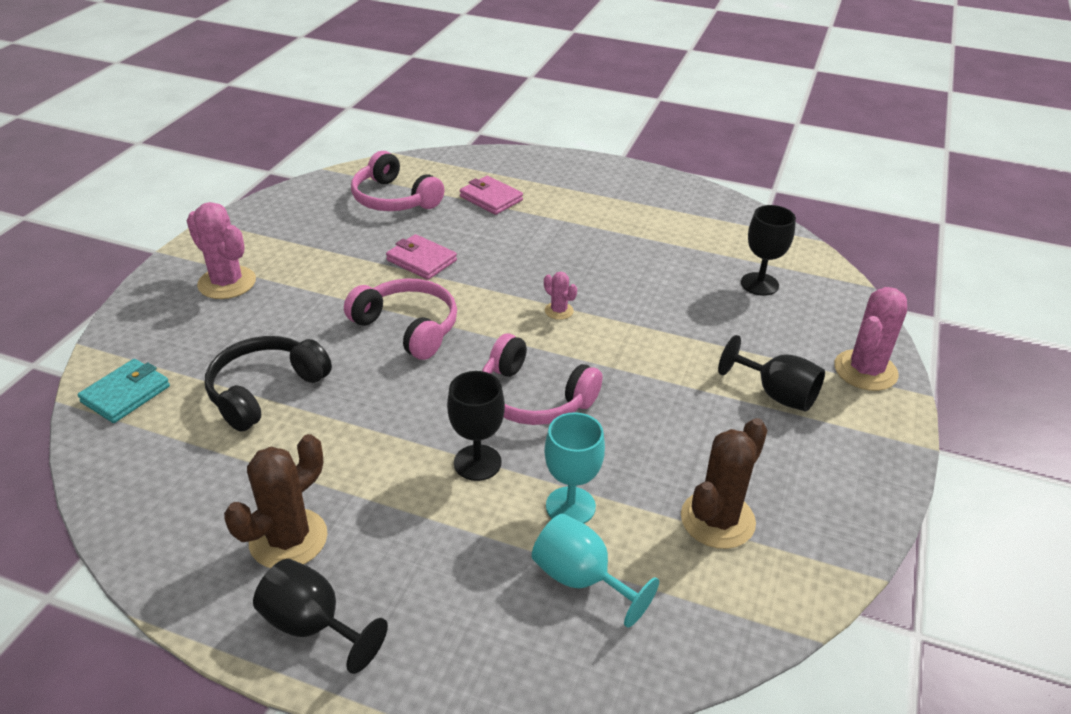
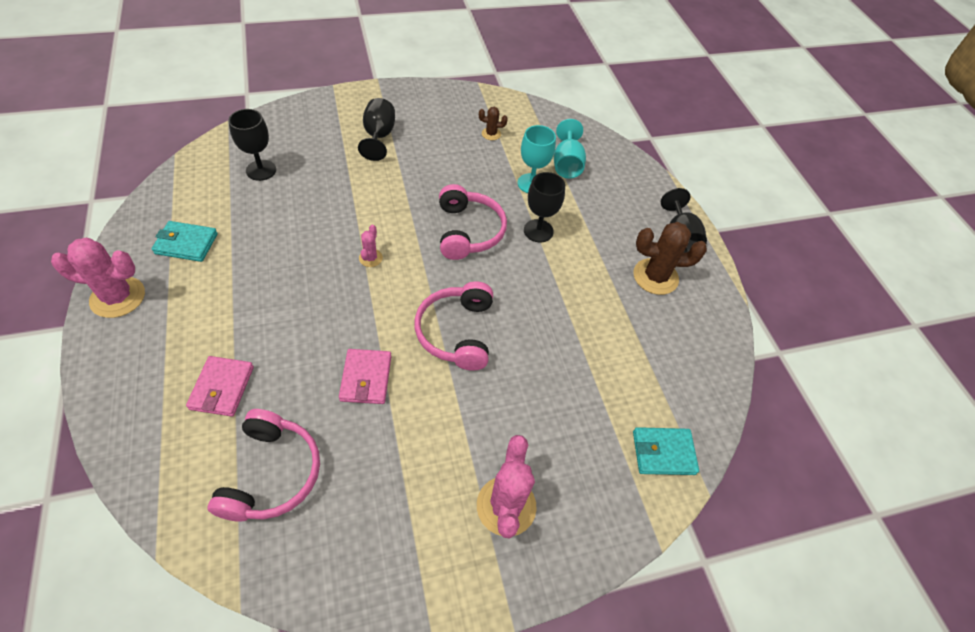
camera: 130 degrees left, 15 degrees up
(265, 390) = (583, 370): black headphones -> none
(672, 218) = (186, 244): none -> turquoise wallet
(717, 520) = (491, 134): brown cactus -> brown cactus, size x0.50
(865, 370) = (328, 109): pink cactus -> pink cactus (118, 297)

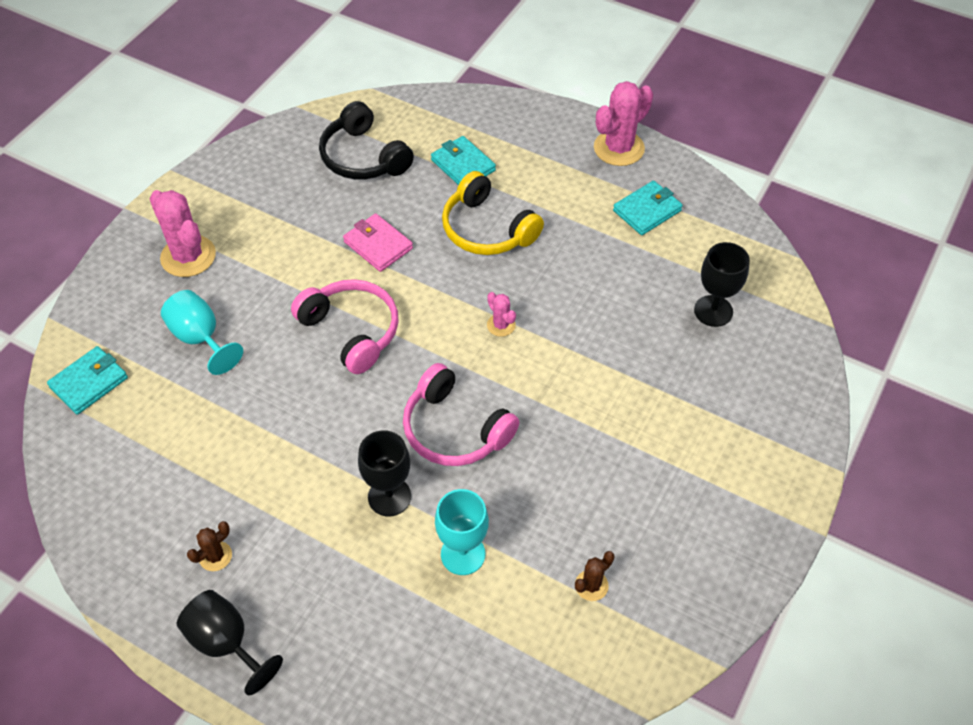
camera: 140 degrees right, 0 degrees up
(222, 388) = (463, 165): pink wallet -> turquoise wallet
(272, 474) = (363, 157): pink headphones -> black headphones
(287, 322) = (487, 229): none -> yellow headphones
(379, 136) = (688, 452): black goblet -> none
(566, 164) = (456, 629): turquoise goblet -> turquoise goblet (200, 338)
(655, 277) = (215, 556): brown cactus -> brown cactus, size x0.50

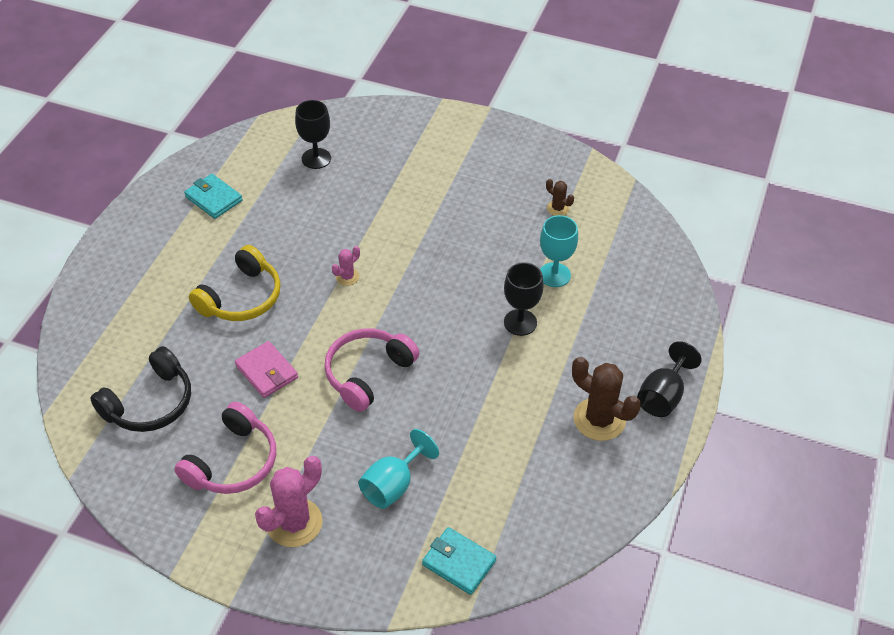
camera: 100 degrees left, 5 degrees down
(215, 556) = (599, 419): brown cactus -> brown cactus, size x2.00
(378, 245) = (267, 372): pink wallet -> pink wallet turned 75 degrees counterclockwise
(454, 429) = (453, 293): pink headphones -> pink headphones (233, 462)
(463, 165) = (161, 324): turquoise wallet -> none
(619, 148) = (138, 220): pink cactus -> none

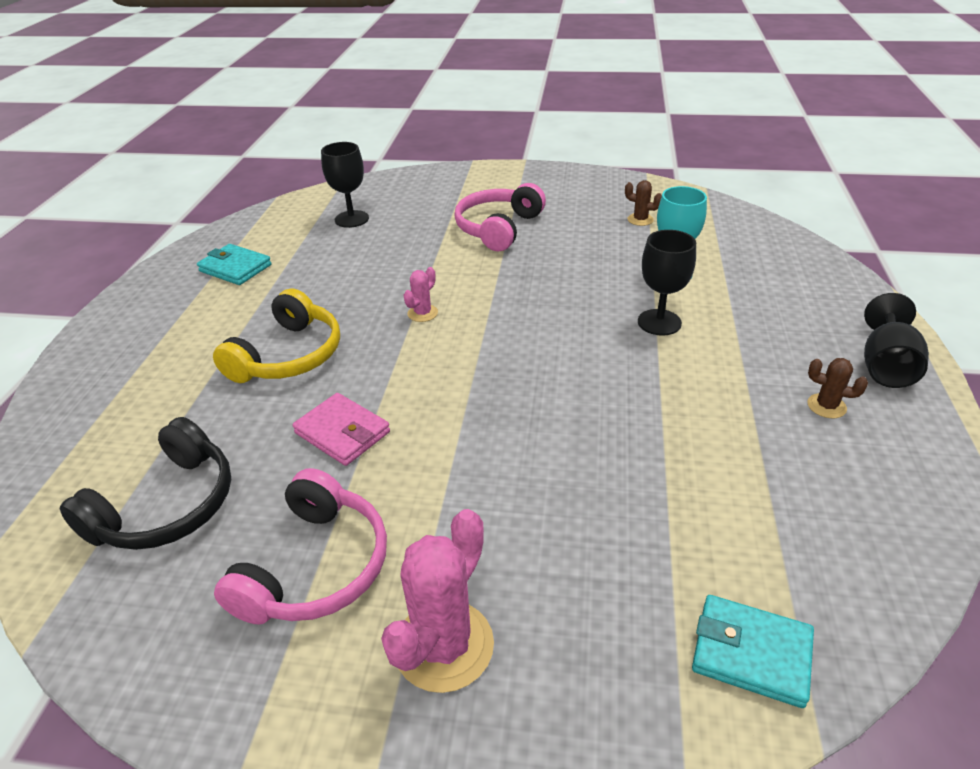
camera: 10 degrees left, 10 degrees down
(367, 373) = (487, 409): pink headphones -> pink headphones (498, 228)
(393, 485) = (585, 549): turquoise goblet -> none
(599, 419) = (826, 406): brown cactus -> brown cactus, size x0.50

